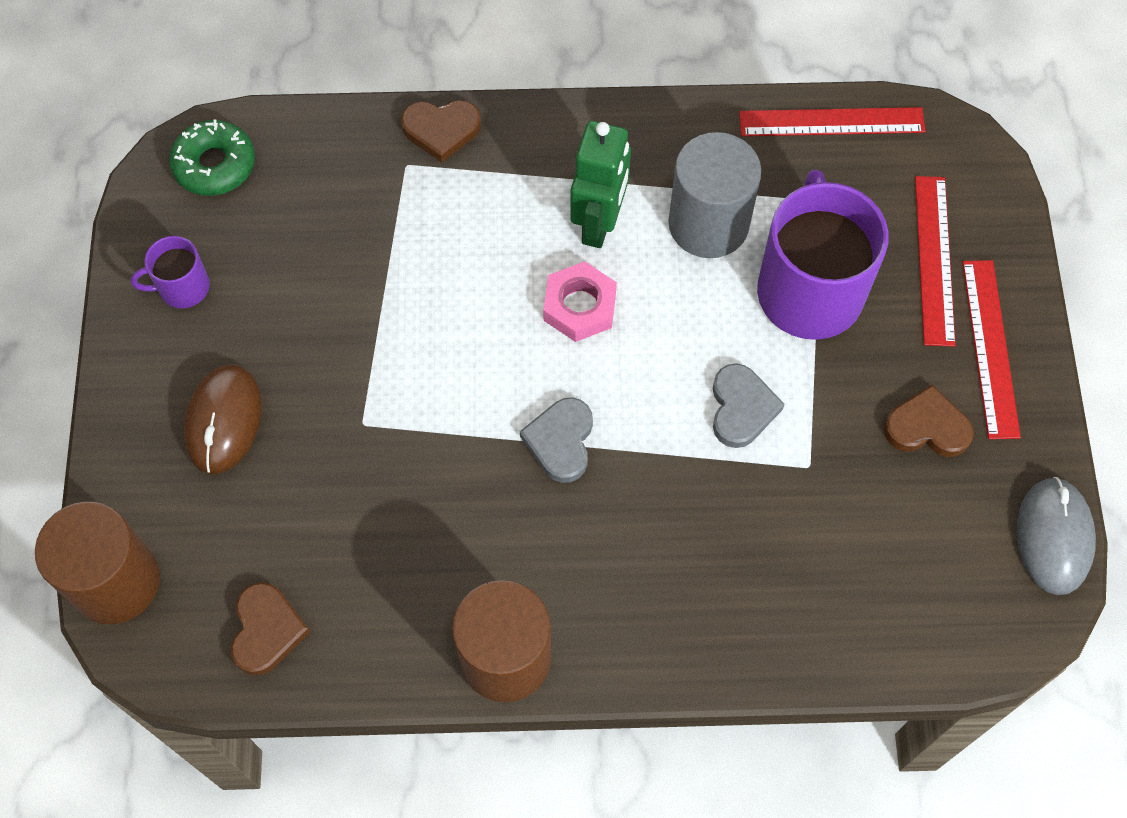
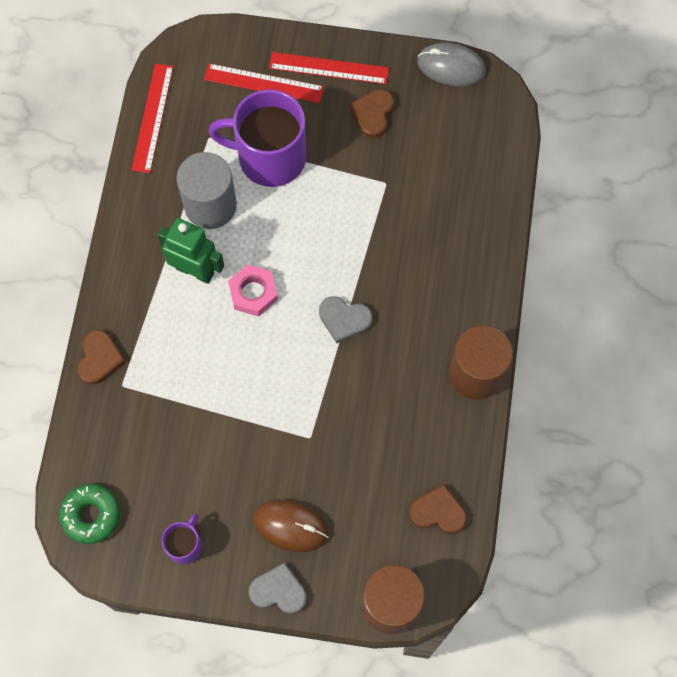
camera: 80 degrees left, 5 degrees up
(182, 287) = (185, 545): purple mug -> purple mug turned 150 degrees counterclockwise
(741, 408) = (341, 212): grey heart -> grey heart (278, 591)

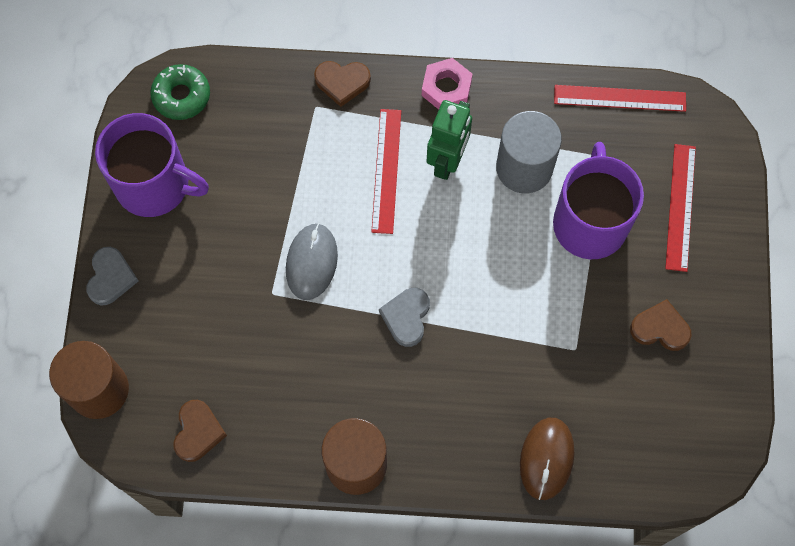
camera: 85 degrees right, 0 degrees up
(185, 545) = (154, 184): purple mug -> purple mug, size x2.11
(253, 293) = (428, 221): pink nut -> pink nut (446, 88)
(291, 526) = (177, 283): brown mouse -> brown mouse (546, 458)
(329, 68) = (711, 275): red ruler -> red ruler (386, 170)
(451, 66) = (738, 413): grey mouse -> grey mouse (311, 262)

